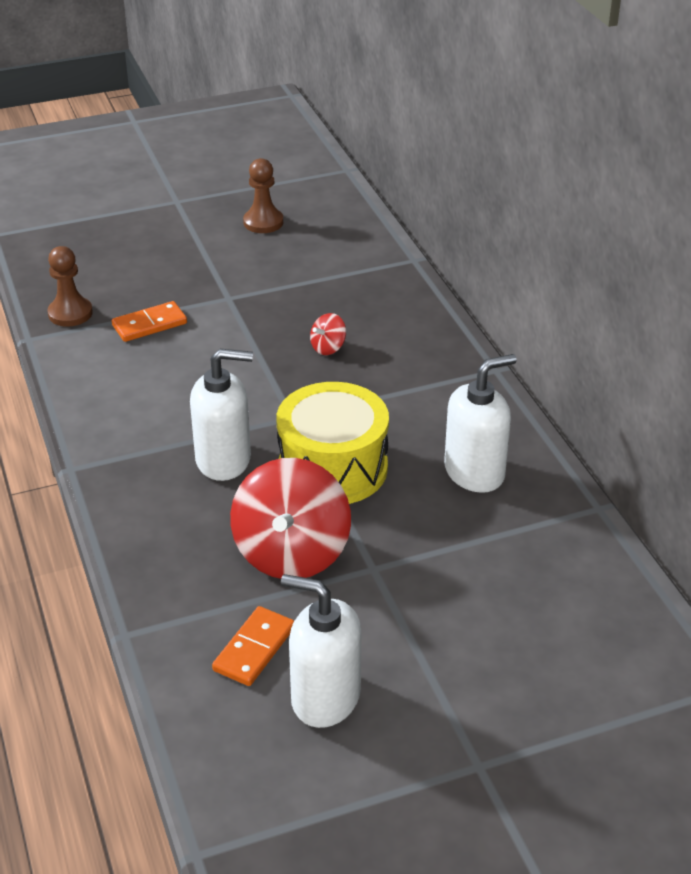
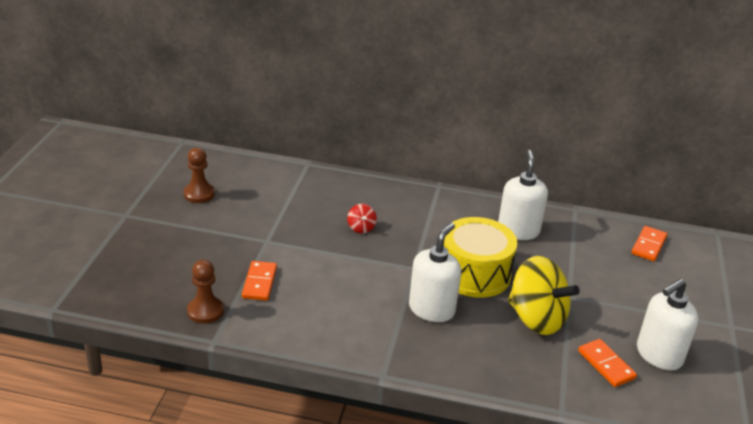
camera: 60 degrees left, 5 degrees down
(291, 553) = (536, 319): red spinning top -> yellow spinning top
(594, 612) = (648, 245): none -> orange domino

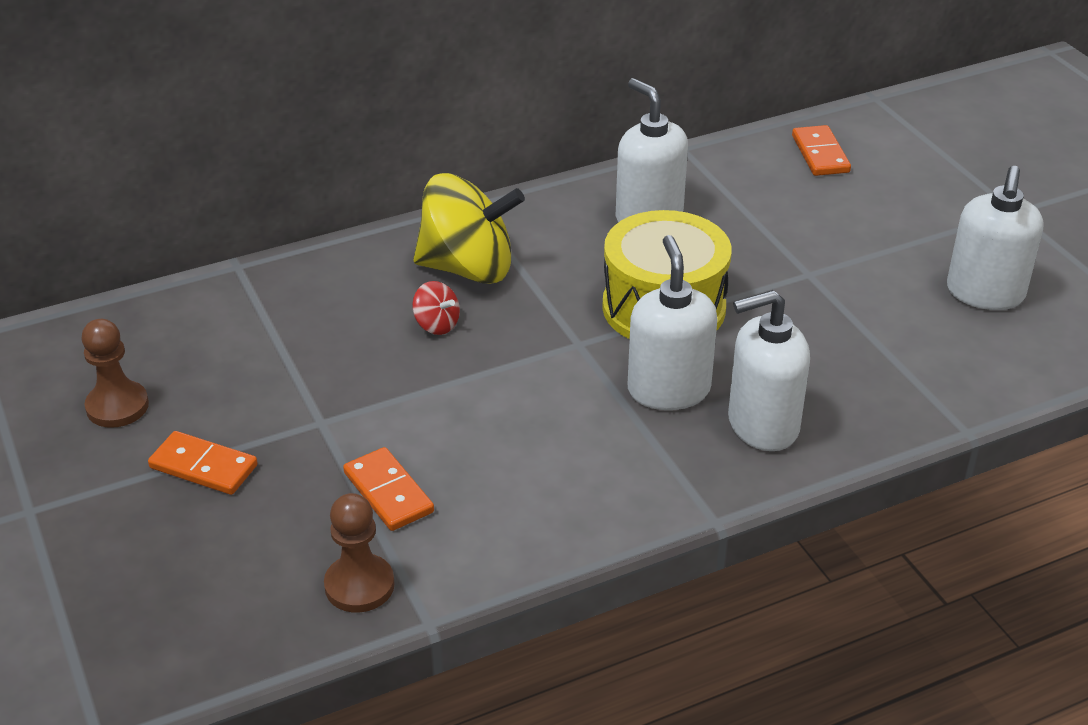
camera: 35 degrees left, 5 degrees up
(457, 349) = (762, 425): none -> white soap dispenser
(536, 319) = (805, 327): yellow spinning top -> yellow spinning top (468, 268)
(606, 365) = (946, 340): orange domino -> orange domino (203, 467)

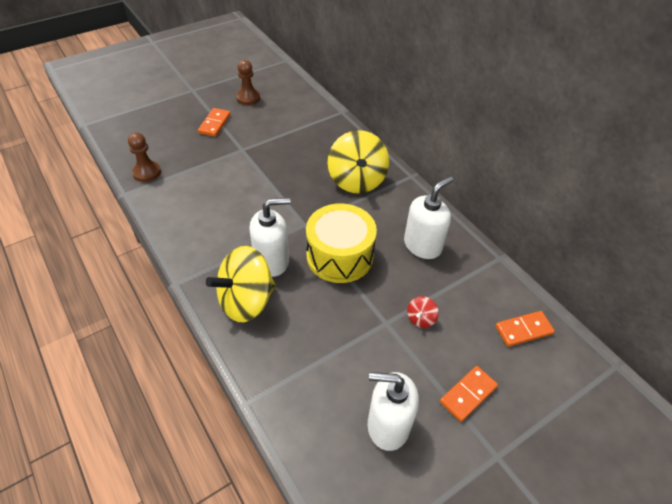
camera: 80 degrees right, 10 degrees up
(388, 492) = (199, 173): orange domino -> orange domino (468, 394)
(436, 324) = (311, 175): red spinning top -> red spinning top (420, 318)
(762, 425) = (246, 301): white soap dispenser -> yellow spinning top

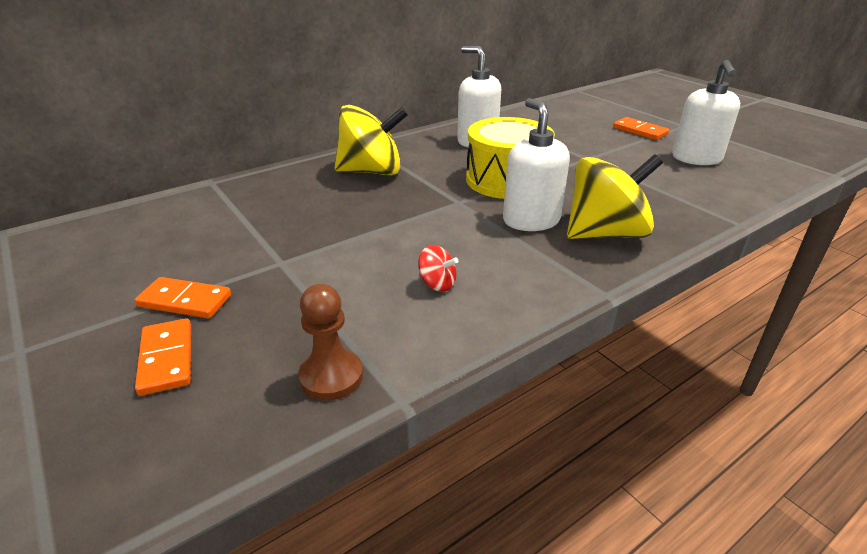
camera: 90 degrees left, 15 degrees down
(246, 301) = (605, 233): yellow spinning top -> yellow spinning top turned 75 degrees counterclockwise
(248, 98) = (113, 268): brown pawn -> none
(420, 318) = (573, 144): red spinning top -> red spinning top (437, 284)
(523, 330) = (562, 111): orange domino -> orange domino (166, 359)

